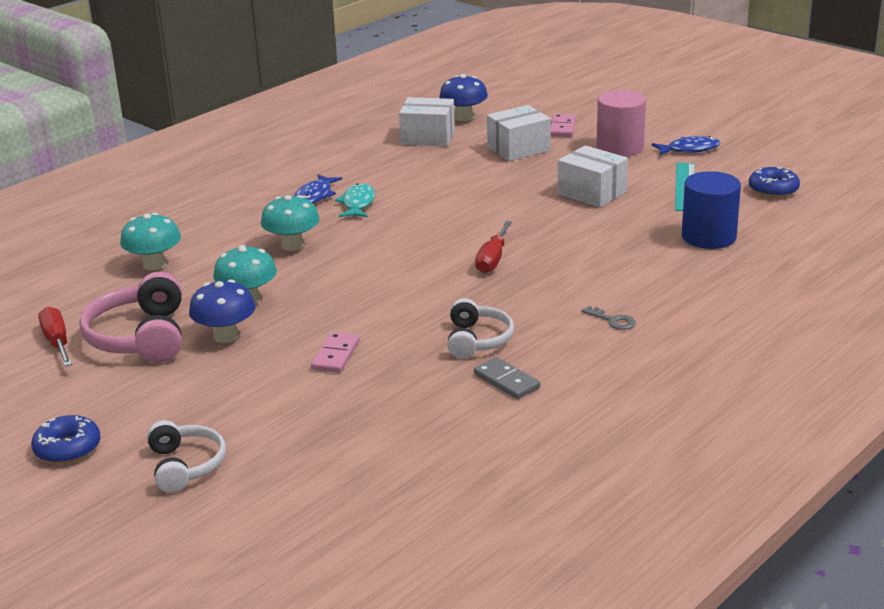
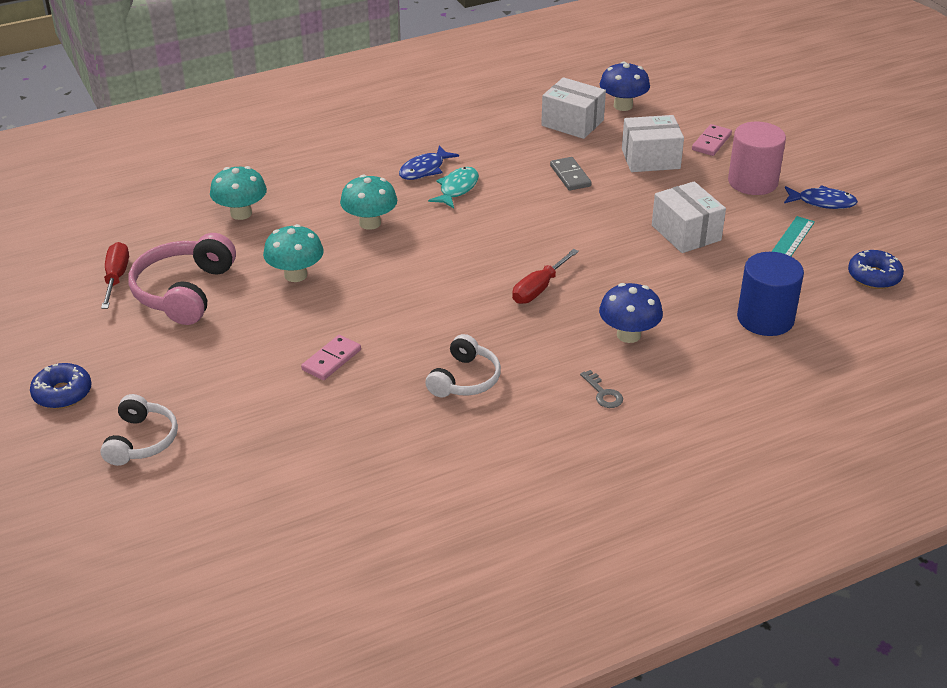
camera: 20 degrees right, 10 degrees up
(225, 336) = (253, 311): blue mushroom -> blue mushroom (628, 335)
(506, 381) = (461, 434): grey domino -> grey domino (570, 176)

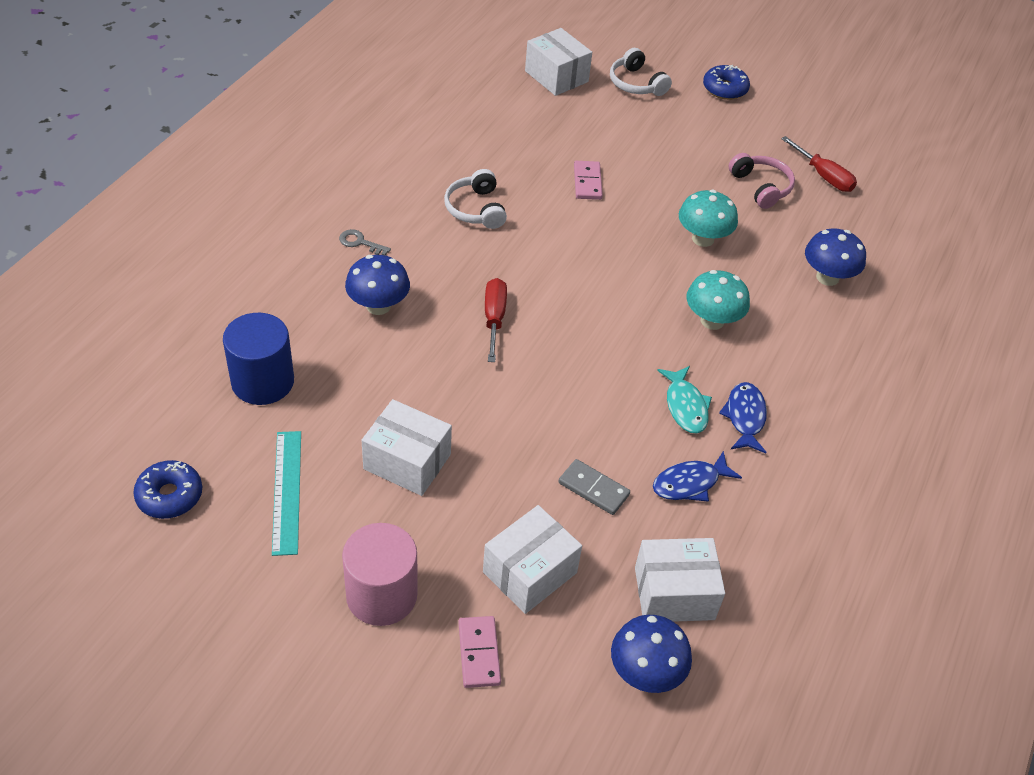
camera: 140 degrees right, 10 degrees up
(183, 291) = (761, 187): pink headphones -> pink headphones, size x0.64
(213, 489) = (556, 76): none -> white box
(241, 213) = (827, 277): turquoise mushroom -> blue mushroom
(822, 202) = (276, 601): blue fish -> blue fish (690, 483)

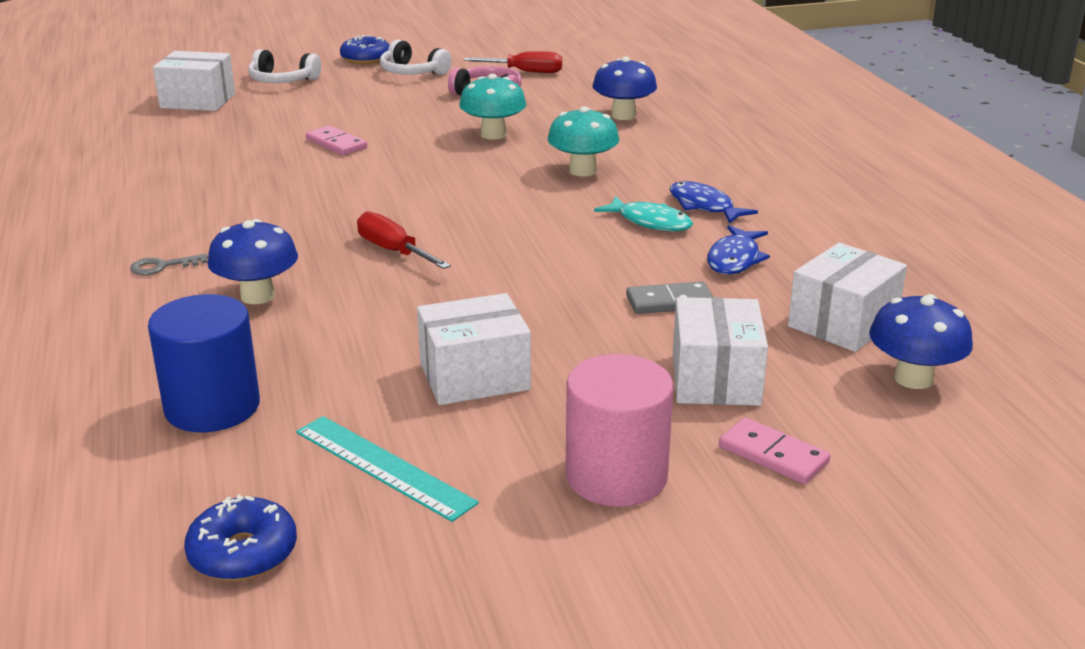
camera: 40 degrees left, 20 degrees down
(475, 209) = (254, 198): white headphones -> white headphones (412, 72)

